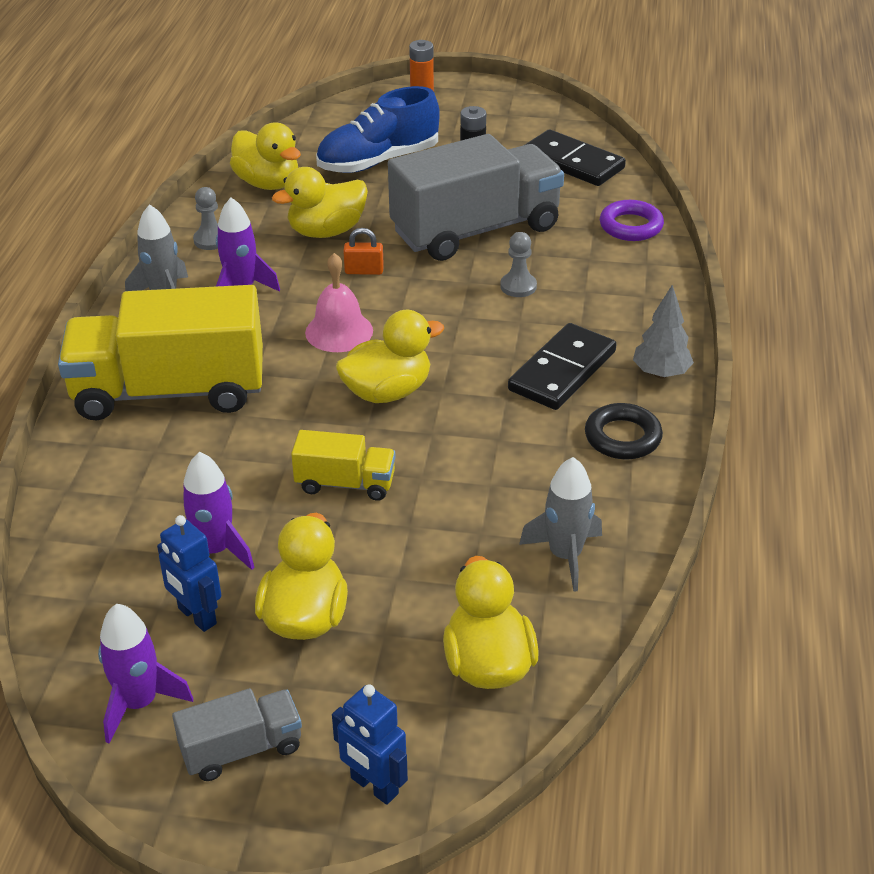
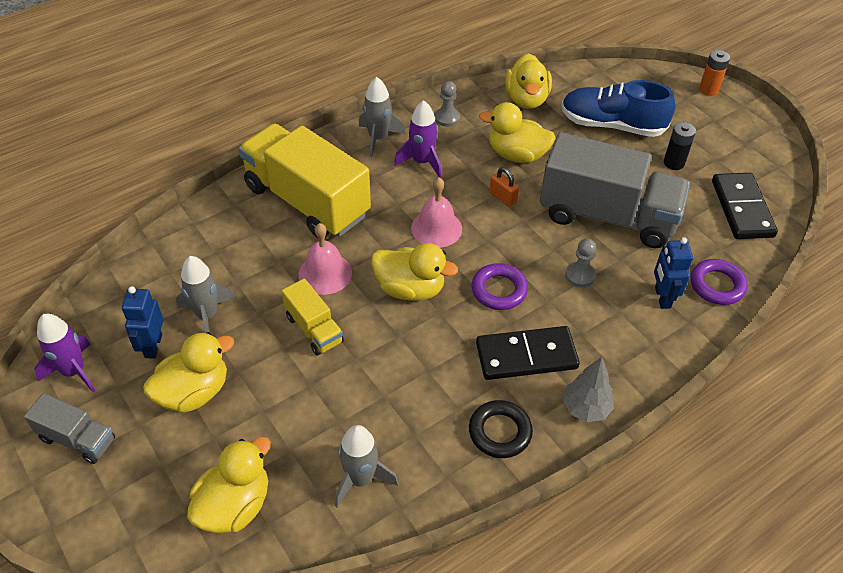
camera: 45 degrees right, 10 degrees up
(215, 550) = (207, 315): purple rocket -> grey rocket
(285, 435) = (325, 273): none -> pink bell
(374, 786) = (98, 519): blue robot -> blue robot (662, 297)
(468, 340) = (499, 290): none -> purple ring

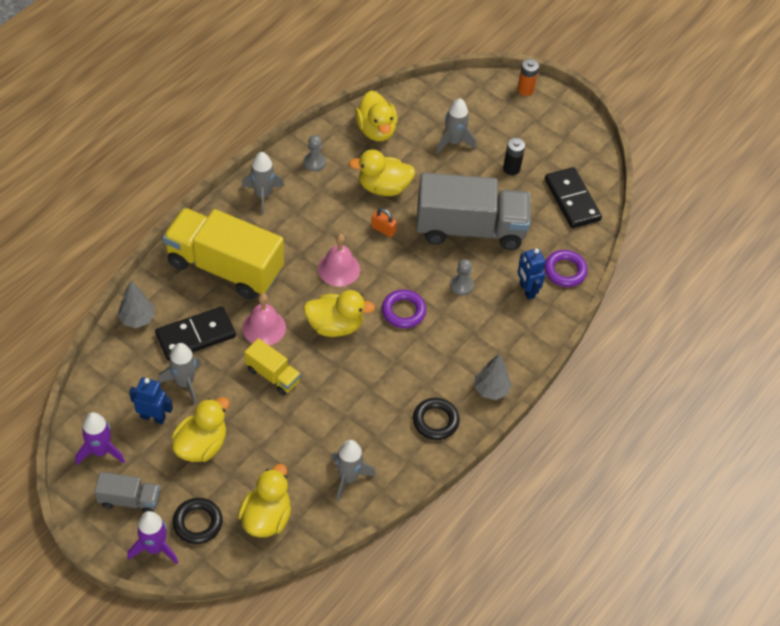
camera: 20 degrees left, 5 degrees up
(145, 490) = (197, 523): none -> black ring
(153, 346) = (153, 417): blue robot -> blue robot turned 120 degrees clockwise
(186, 235) = (137, 319): none -> grey tree
(422, 162) = (307, 210): purple rocket -> purple rocket (155, 548)
(526, 356) = (438, 360): black domino -> black domino (195, 336)
(612, 125) = (454, 142): blue shoe -> grey rocket

